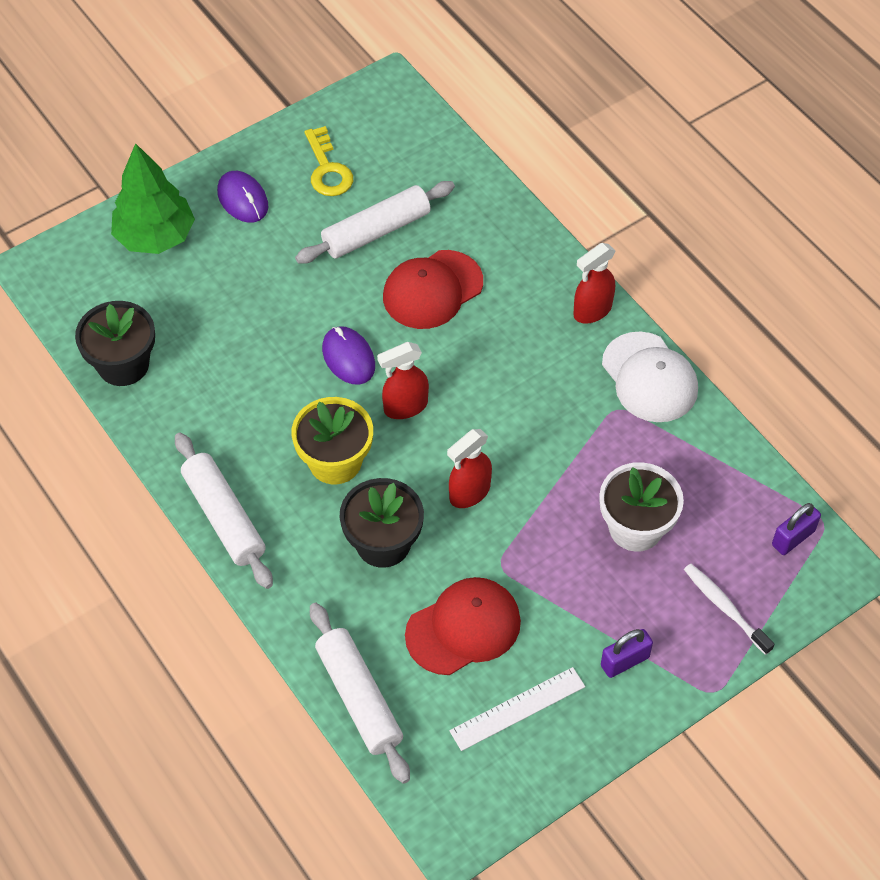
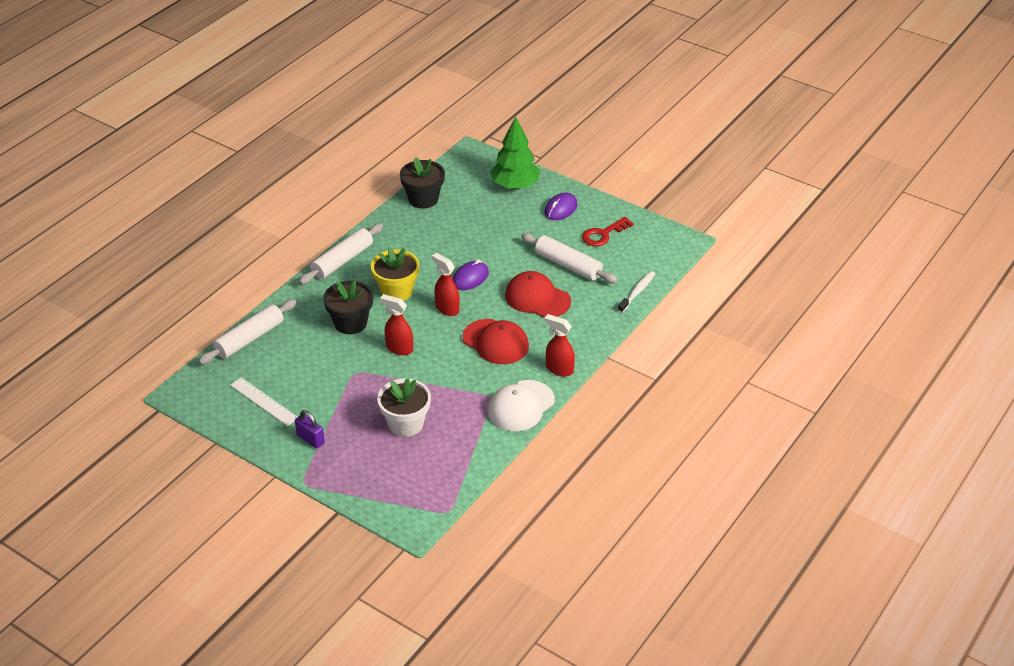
camera: 70 degrees right, 15 degrees down
(327, 169) = (603, 234): yellow key -> red key
(463, 628) = (308, 367): red cap -> red cap (495, 342)
(725, 607) = (365, 476): white toothbrush -> white toothbrush (637, 292)
(793, 538) = (429, 498): purple padlock -> none

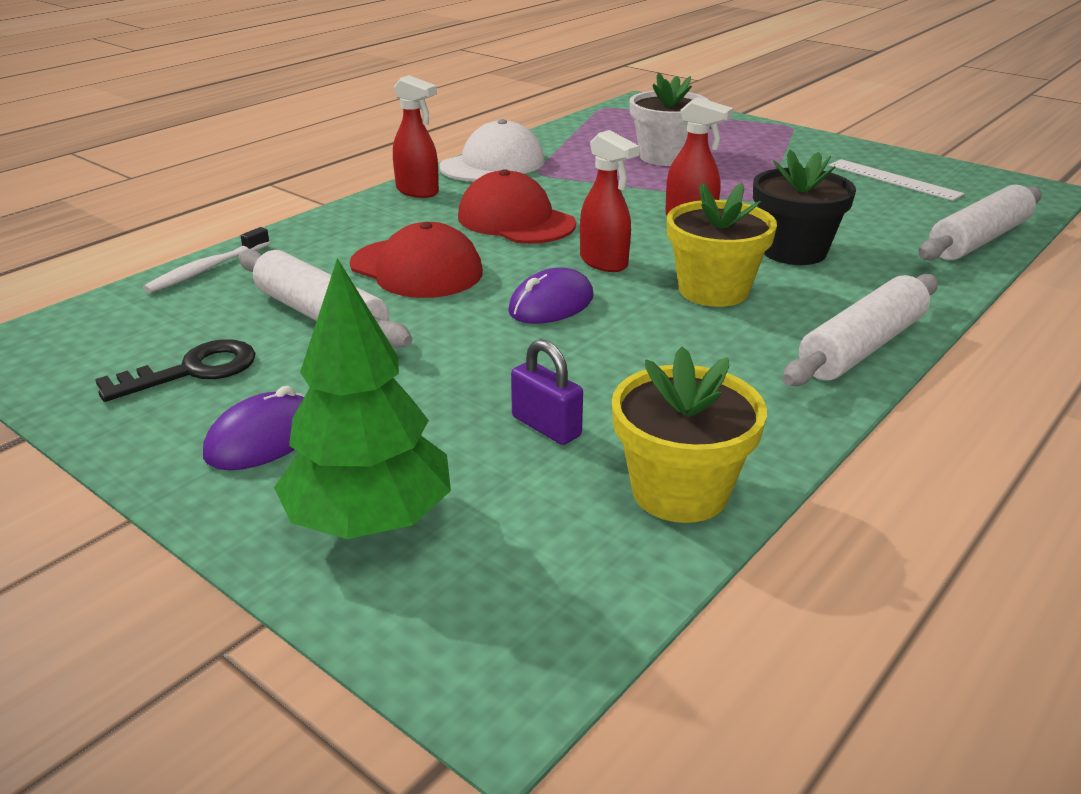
camera: 175 degrees left, 10 degrees down
(310, 439) = (800, 151): purple padlock -> purple padlock (546, 426)
(423, 199) = (680, 491): black flower pot -> yellow flower pot
(603, 234) = (192, 371): red key -> black key

